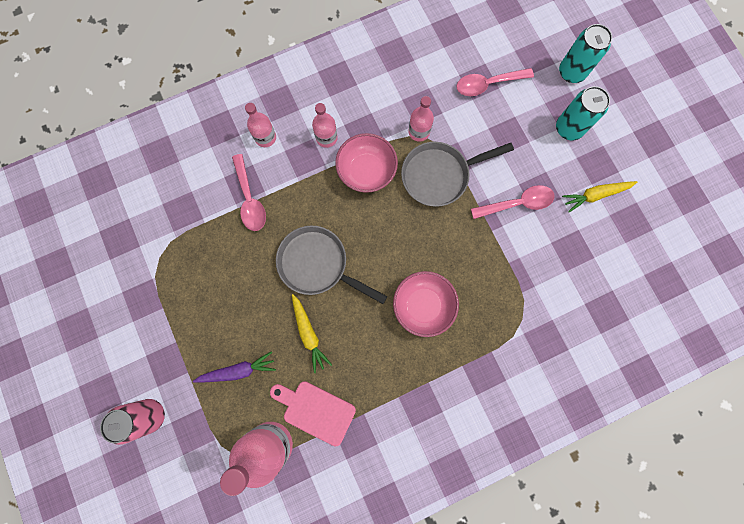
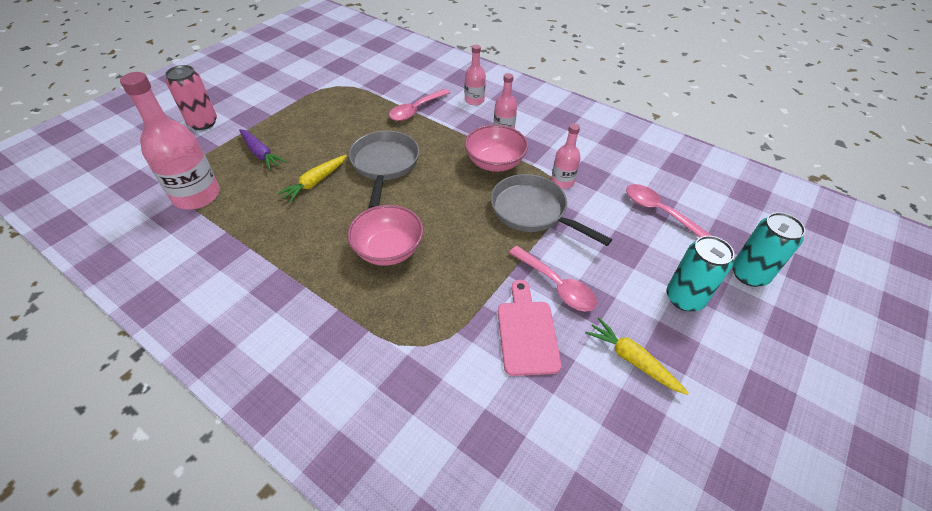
camera: 60 degrees right, 30 degrees down
(315, 410) = (240, 213): pink cutting board -> pink cutting board (527, 332)

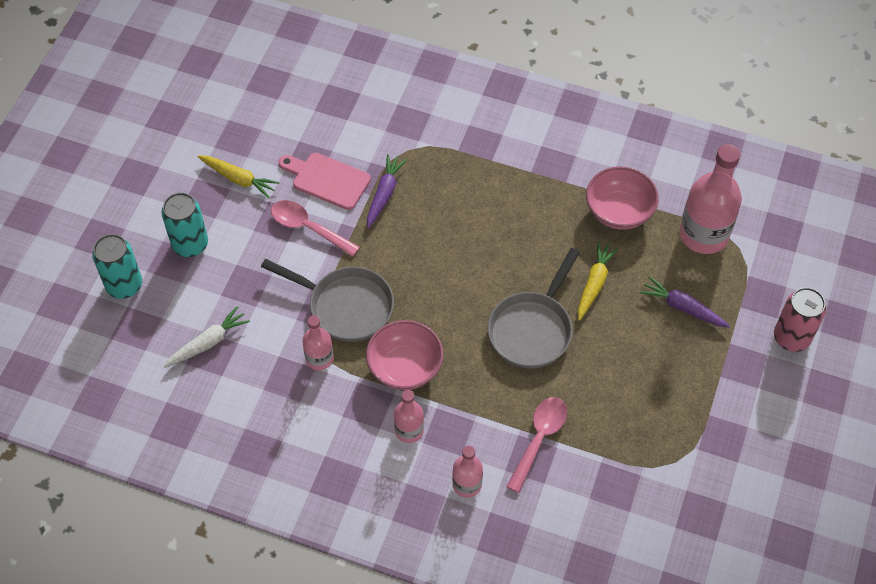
camera: 165 degrees right, 10 degrees up
(384, 165) = (532, 329): grey pan -> grey pan turned 45 degrees clockwise
(388, 250) = (475, 224): pink bowl -> pink bowl (619, 211)
(468, 300) = (384, 194): none -> purple carrot
(527, 332) = (327, 180): pink cutting board -> pink cutting board turned 135 degrees clockwise
(658, 211) = (208, 342): pink spoon -> white carrot

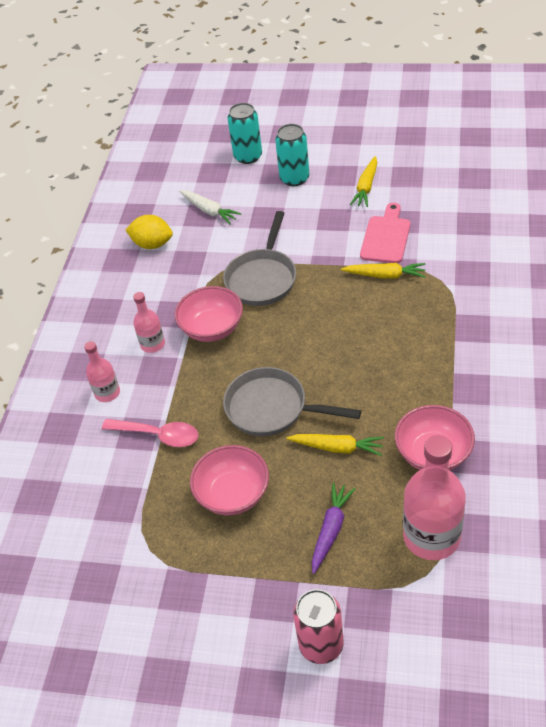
camera: 85 degrees right, 10 degrees down
(242, 413) = (152, 244): none -> yellow lemon
(308, 228) = (333, 238): pink spoon -> none
(319, 358) = (209, 274): pink bottle -> none
(384, 194) = (385, 275): purple carrot -> yellow carrot
(627, 380) = (233, 494): none -> pink bowl

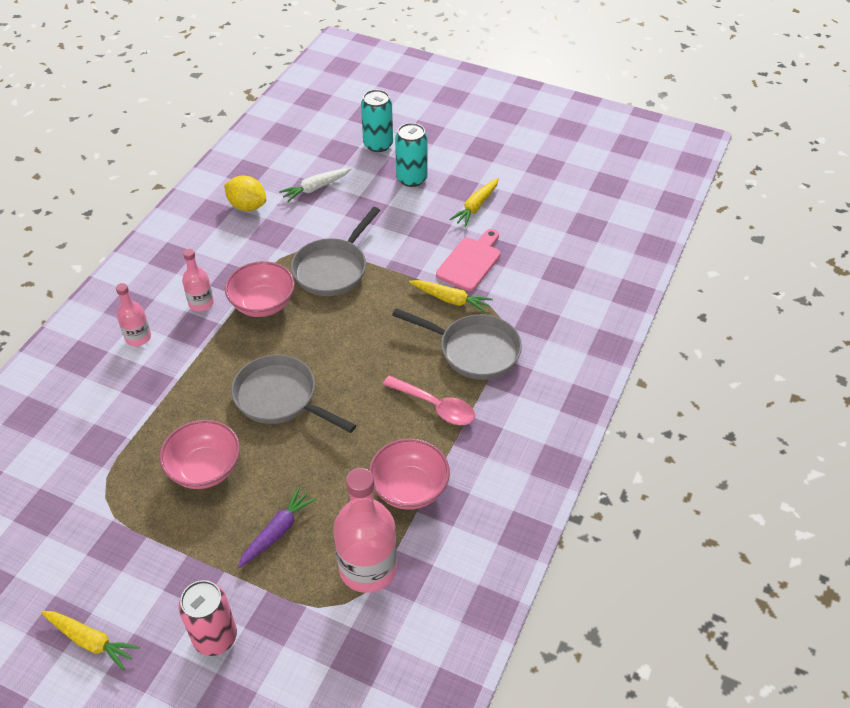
camera: 10 degrees right, 0 degrees up
(158, 435) = (164, 392): pink spoon -> pink spoon (435, 406)
(209, 211) = (315, 188): white carrot -> white carrot turned 90 degrees clockwise
(337, 448) = (322, 454): yellow carrot -> yellow carrot (90, 641)
(429, 314) = (474, 350): none -> grey pan

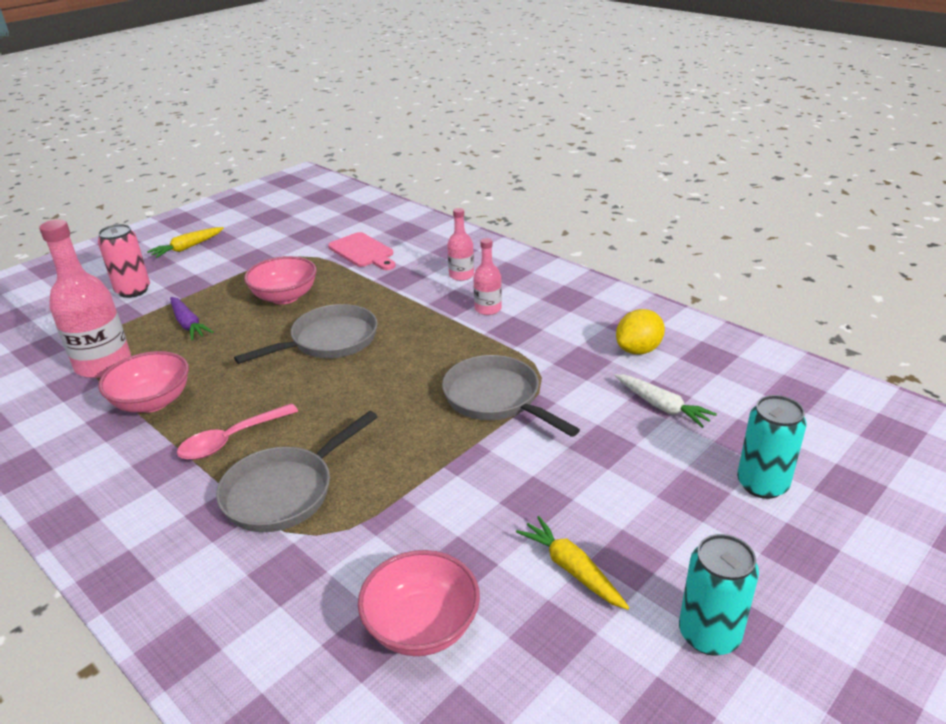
camera: 110 degrees right, 15 degrees down
(263, 304) = (465, 344): pink bowl -> pink bowl (422, 626)
(315, 188) = (661, 406): white carrot -> white carrot turned 150 degrees clockwise
(411, 179) = (664, 505): turquoise can -> turquoise can (709, 634)
(451, 300) = (384, 490): yellow carrot -> none
(470, 262) = (446, 529): pink cutting board -> pink cutting board (363, 252)

